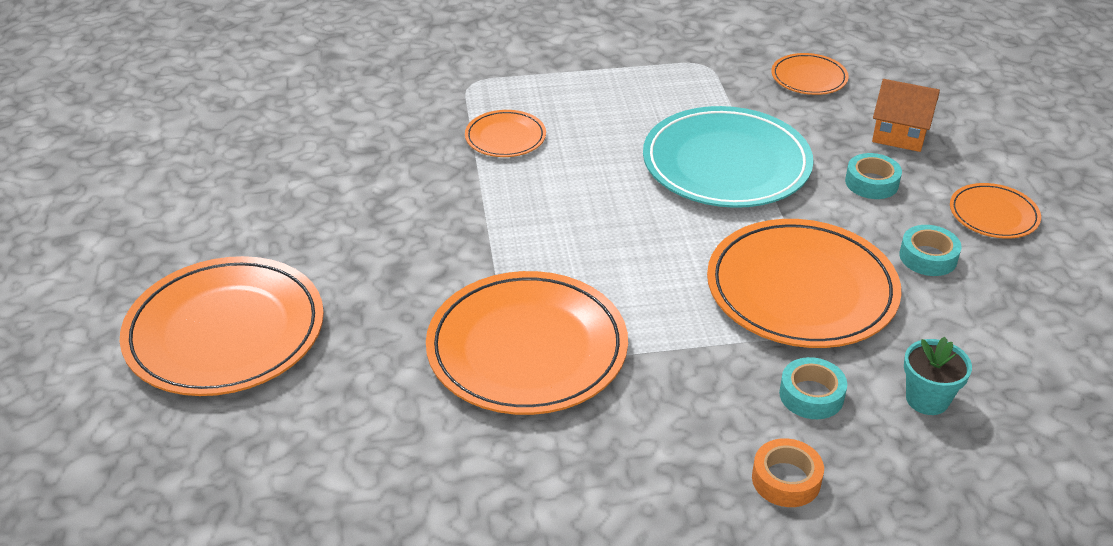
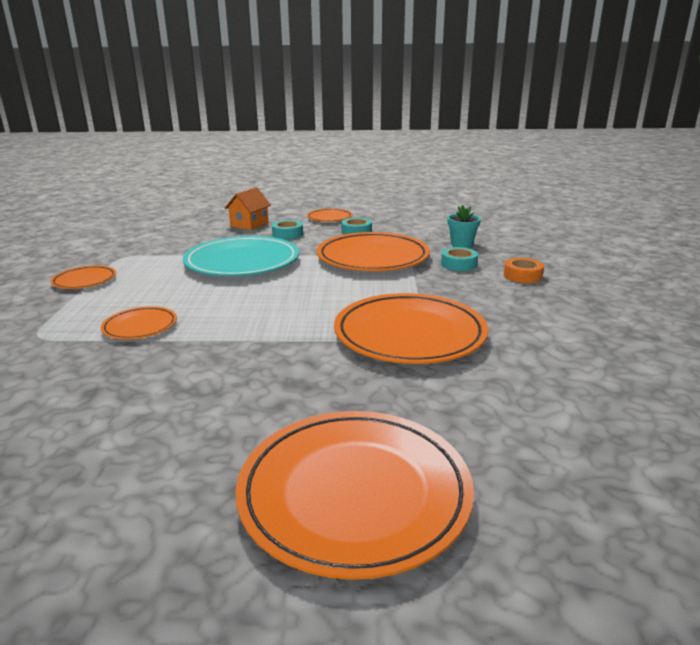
camera: 80 degrees left, 15 degrees down
(809, 78) = (172, 235): orange plate -> orange plate (84, 280)

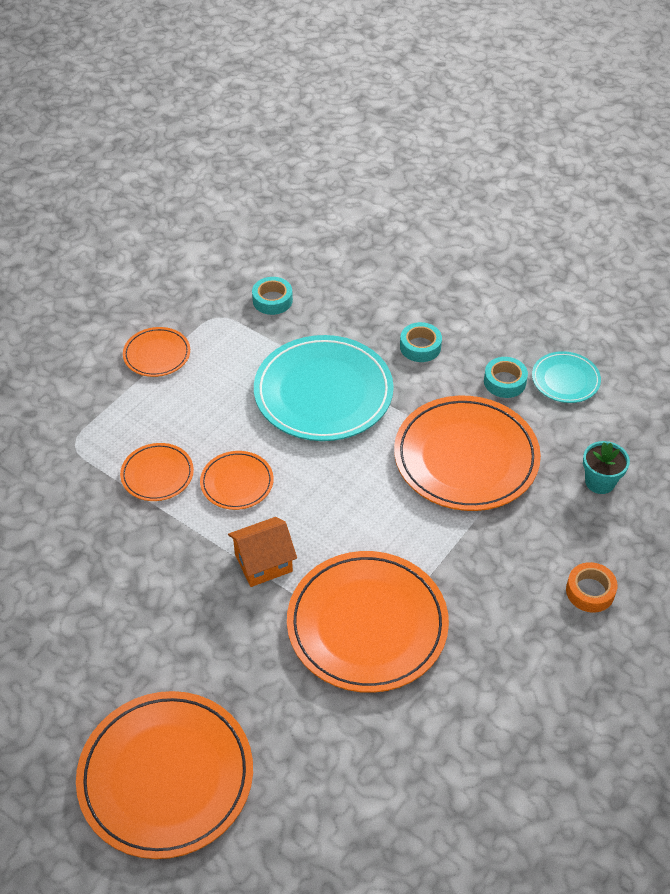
camera: 35 degrees right, 25 degrees up
(249, 224) = (397, 296): orange house -> orange house (263, 563)
(329, 218) = (506, 324): orange plate -> orange plate (237, 482)
(389, 224) = (565, 380): none -> turquoise plate
(458, 264) = (546, 526): turquoise tape -> turquoise tape (272, 300)

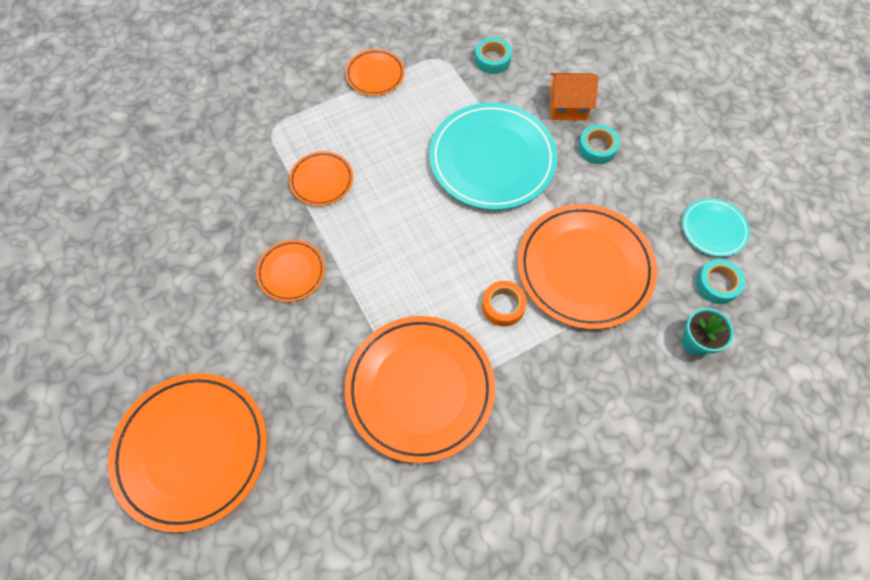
camera: 25 degrees right, 15 degrees up
(237, 482) = (380, 213): orange plate -> orange plate (291, 272)
(263, 563) = (364, 294): orange house -> orange house (568, 106)
(504, 382) = (656, 209): turquoise tape -> turquoise tape (717, 284)
(590, 591) = (632, 445): orange tape -> orange tape (503, 306)

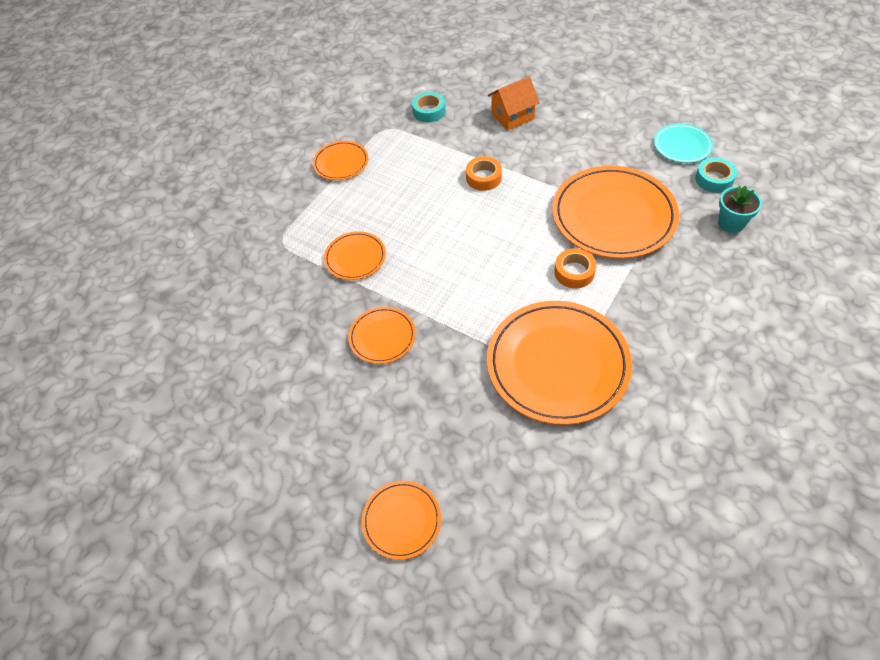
camera: 25 degrees left, 10 degrees down
(192, 450) = (402, 520): orange plate -> orange plate, size x0.50
(492, 159) = (483, 177): turquoise plate -> orange tape
(597, 148) = (556, 133): turquoise tape -> none

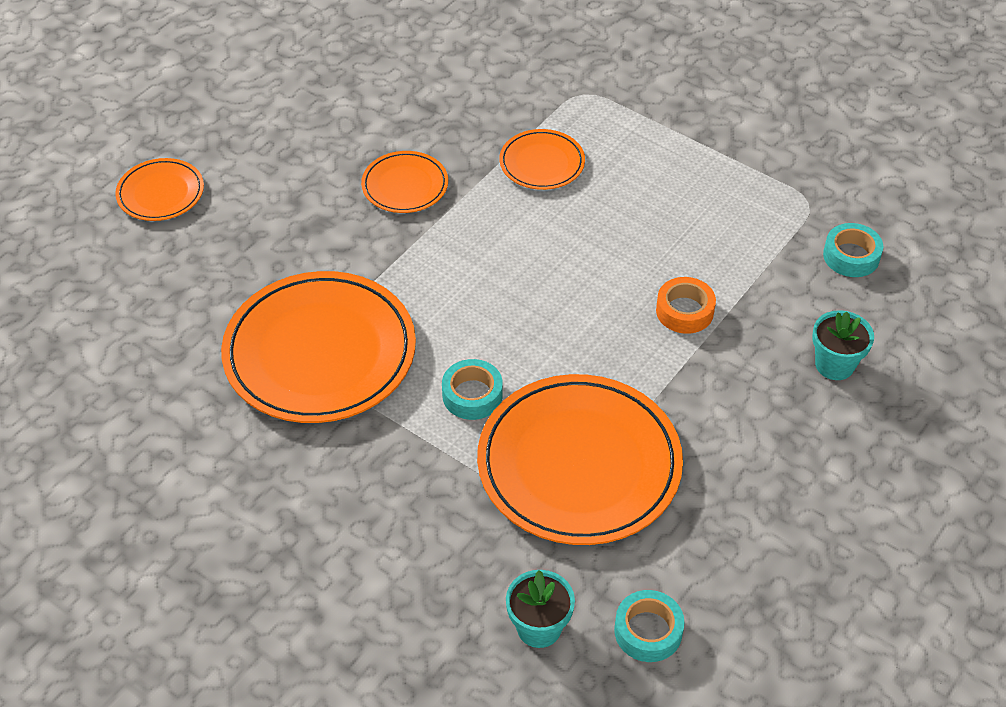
camera: 90 degrees right, 5 degrees down
(341, 163) = (732, 150): orange plate -> none
(512, 116) = (834, 364): orange house -> turquoise flower pot
(574, 272) = (472, 395): orange tape -> turquoise tape
(682, 146) = (741, 603): turquoise plate -> none

